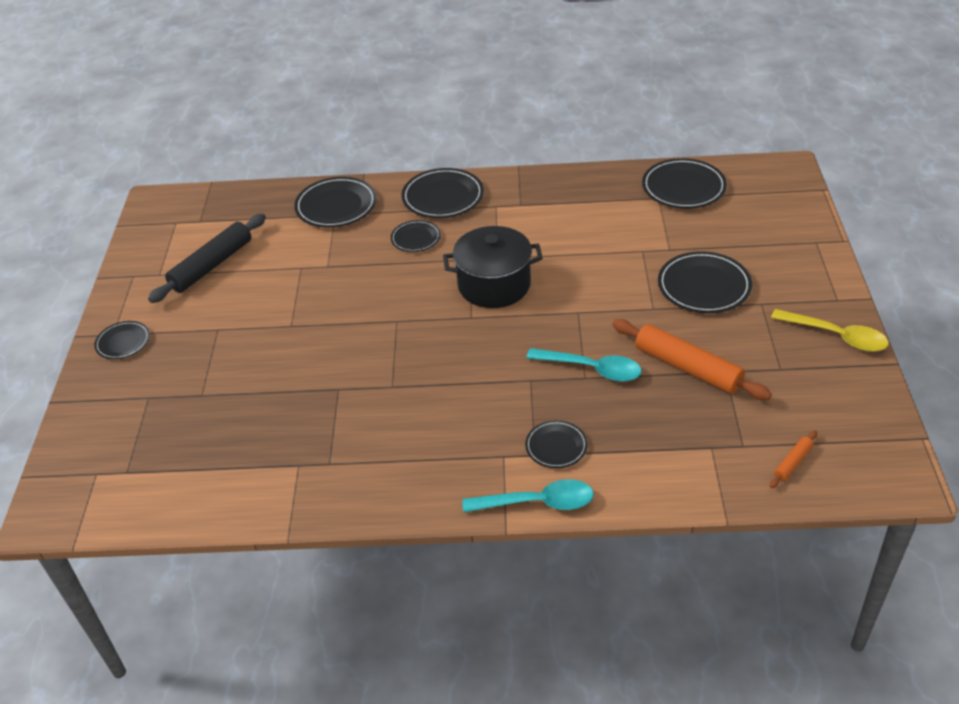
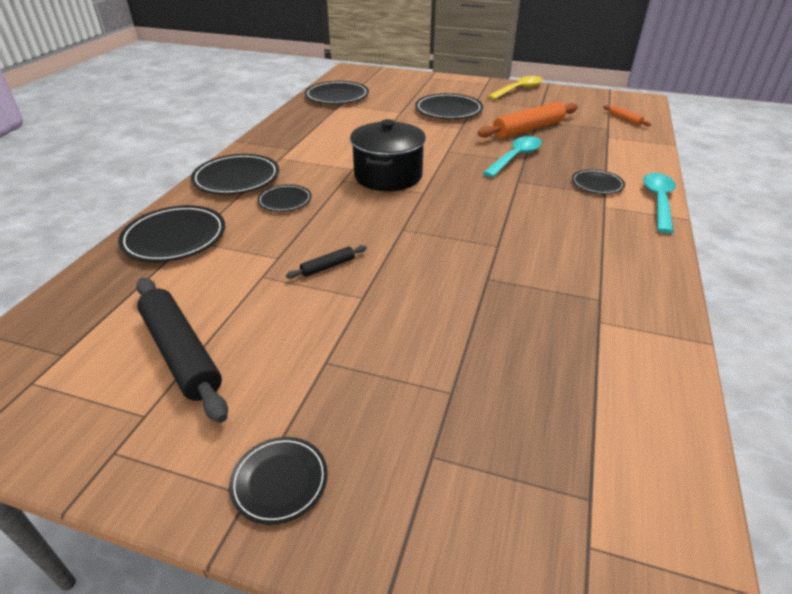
camera: 75 degrees left, 5 degrees down
(324, 295) = (328, 266): none -> black rolling pin

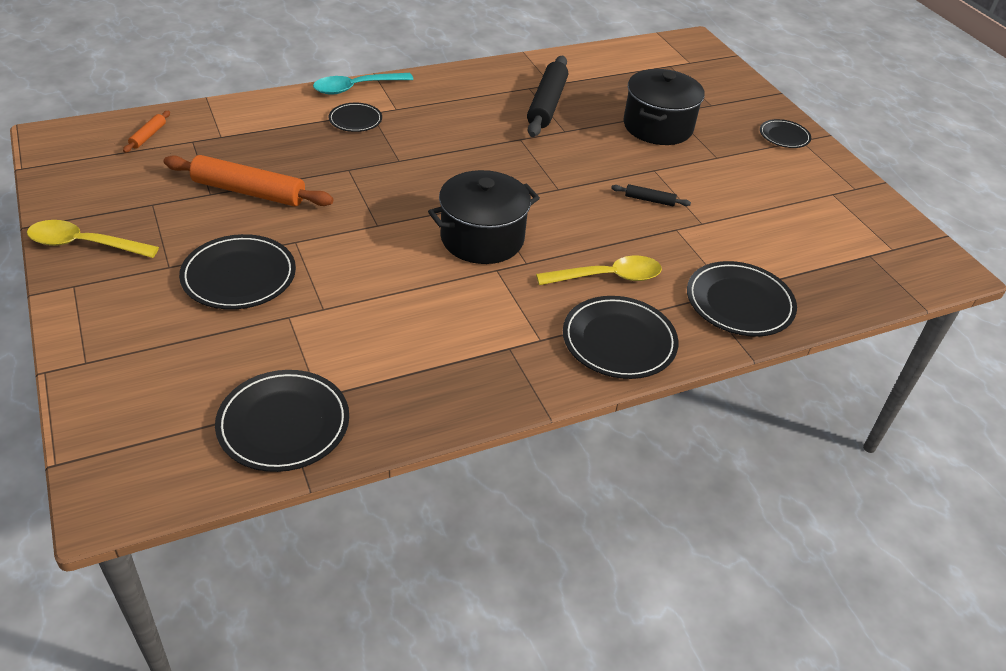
camera: 135 degrees left, 5 degrees up
(181, 353) = (794, 210): black rolling pin -> black rolling pin (547, 104)
(285, 200) = (608, 277): black plate -> yellow spoon
(432, 354) = (657, 127): none -> black pot
(515, 157) = (344, 177): turquoise spoon -> none

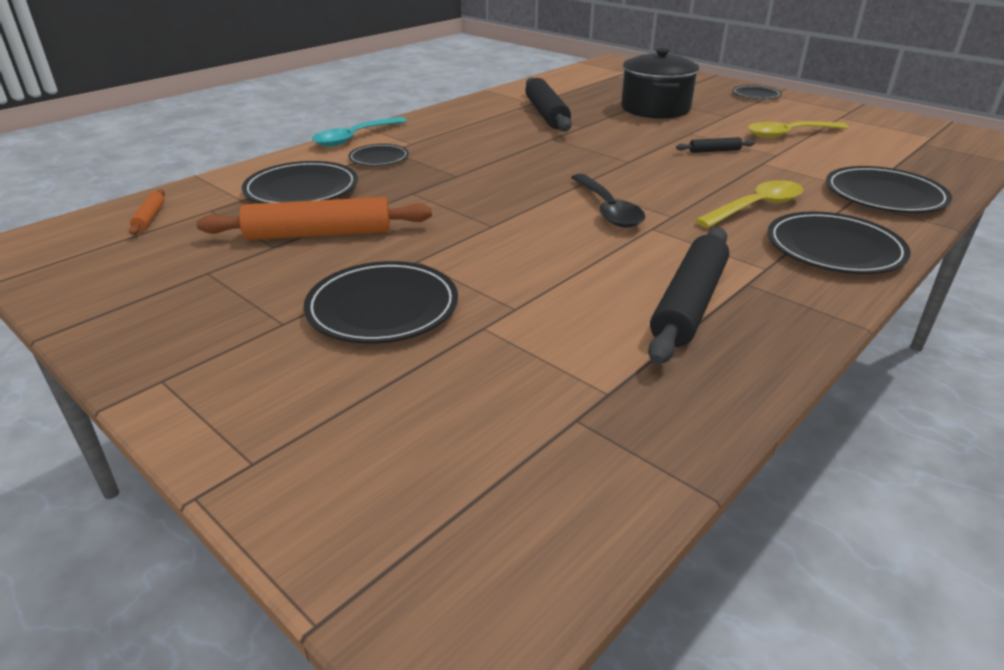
camera: 20 degrees left, 10 degrees down
(84, 244) = (143, 333): yellow spoon -> yellow spoon (789, 134)
(283, 424) = (600, 438): black plate -> black plate (301, 189)
(445, 349) = (688, 304): none -> black rolling pin
(482, 238) = (608, 210): black pot -> black spoon

